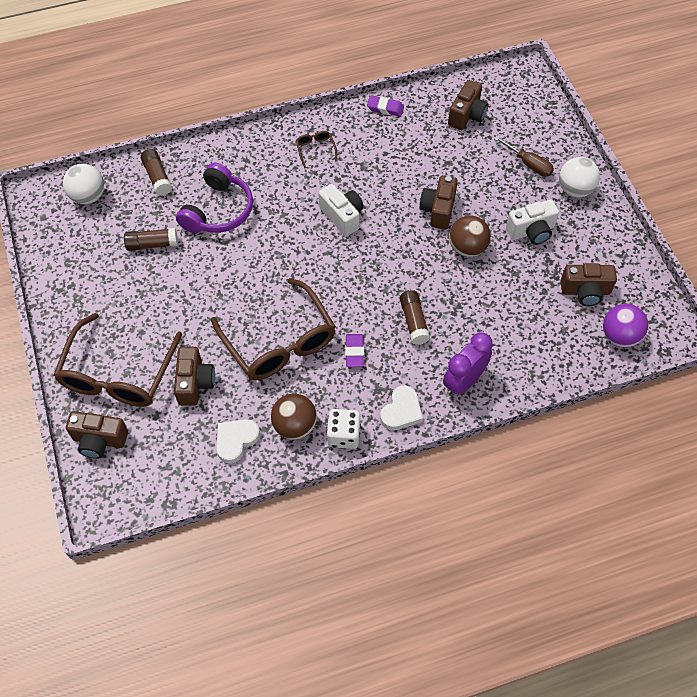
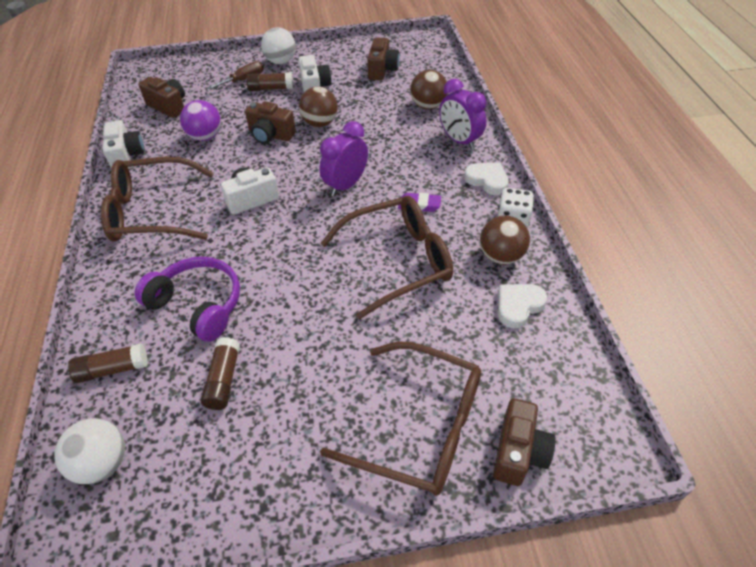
camera: 80 degrees left, 10 degrees down
(195, 383) = (441, 341): brown camera -> none
(236, 440) = (518, 306): white heart -> white heart turned 90 degrees clockwise
(315, 150) = (152, 212): brown glasses -> brown glasses, size x2.48
(373, 286) = (346, 185): none -> purple clock
(385, 108) = (127, 156): purple eraser -> white camera
(414, 321) = (392, 163): brown glue stick -> brown glue stick (271, 88)
(522, 345) = (428, 106): none -> brown ball
(620, 336) = (426, 60): purple ball -> purple ball (205, 137)

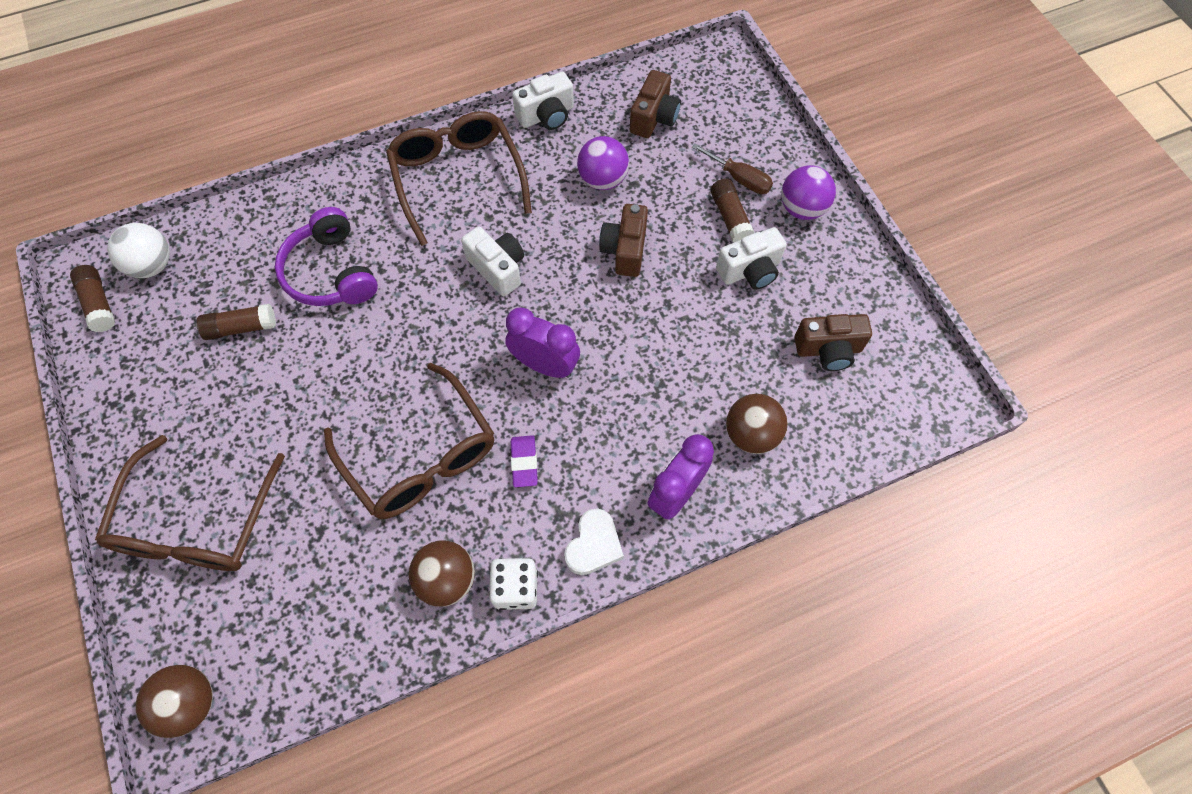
camera: 75 degrees right, 15 degrees up
(112, 369) = (246, 231): brown glue stick -> brown glue stick (99, 303)
(198, 304) = (330, 272): purple headphones -> purple headphones turned 135 degrees clockwise
(281, 61) = (802, 209): white ball -> purple ball
(320, 123) = (667, 300): brown ball -> brown ball (190, 703)
(518, 306) = (365, 610): white heart -> none
(518, 452) = (171, 626): brown camera -> none

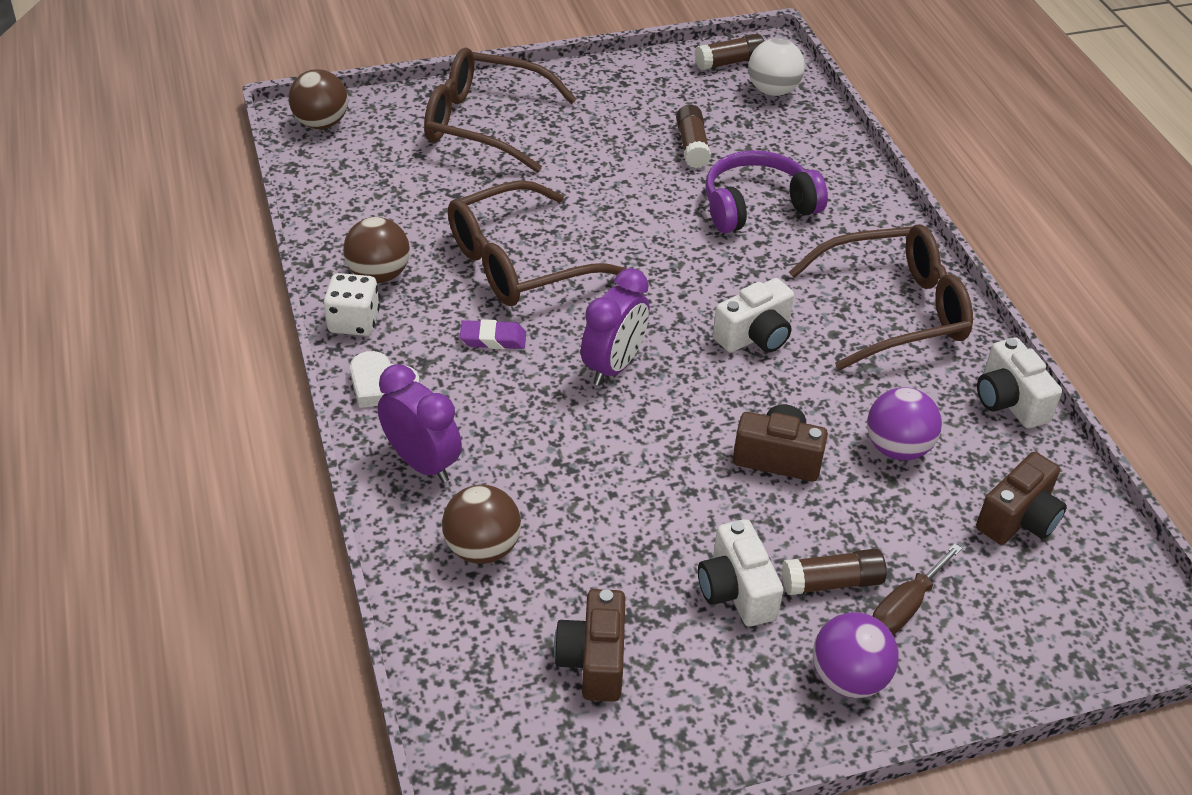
camera: 95 degrees right, 20 degrees down
(654, 118) = (1018, 519): brown camera -> brown camera turned 75 degrees counterclockwise

